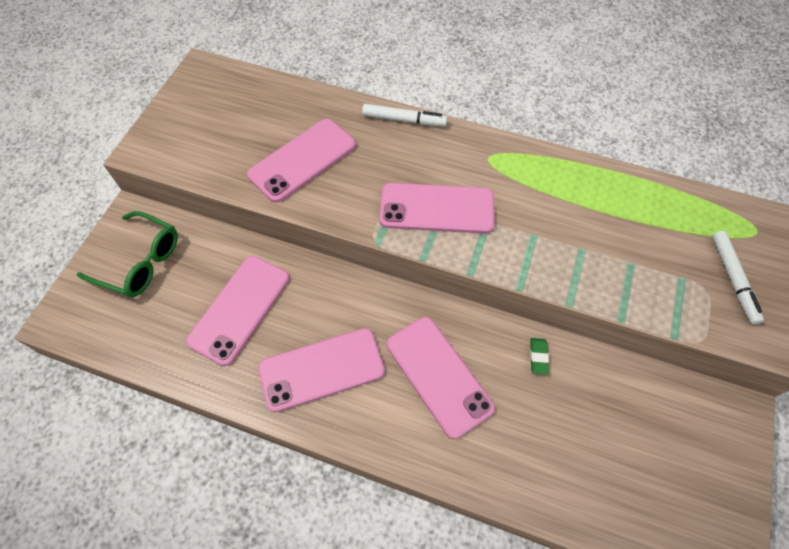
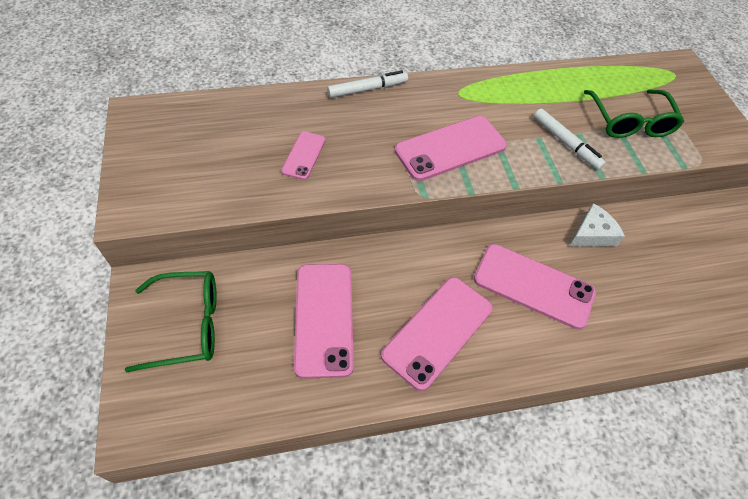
camera: 35 degrees left, 5 degrees down
(302, 160) = (304, 155): pink phone -> pink phone, size x0.54
(538, 357) = (592, 234): green eraser -> white cheese
(652, 261) = (629, 121): none -> green glasses
(732, 279) = (686, 112): white marker -> white marker (566, 143)

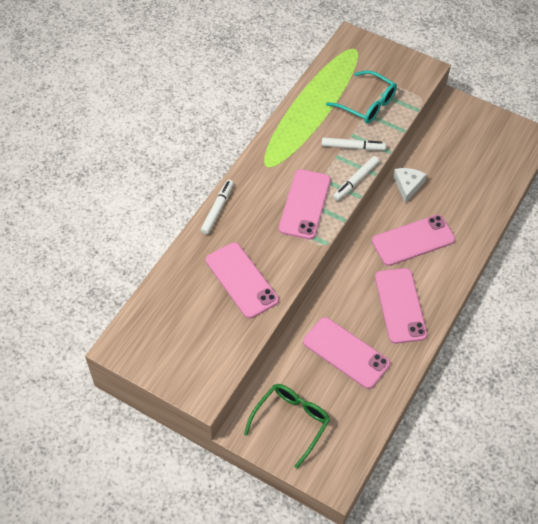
camera: 45 degrees left, 0 degrees up
(304, 155) = (241, 280): pink phone -> pink phone, size x1.87
(529, 171) = (355, 181): none -> white marker
(629, 121) = (366, 104): green glasses -> turquoise glasses

